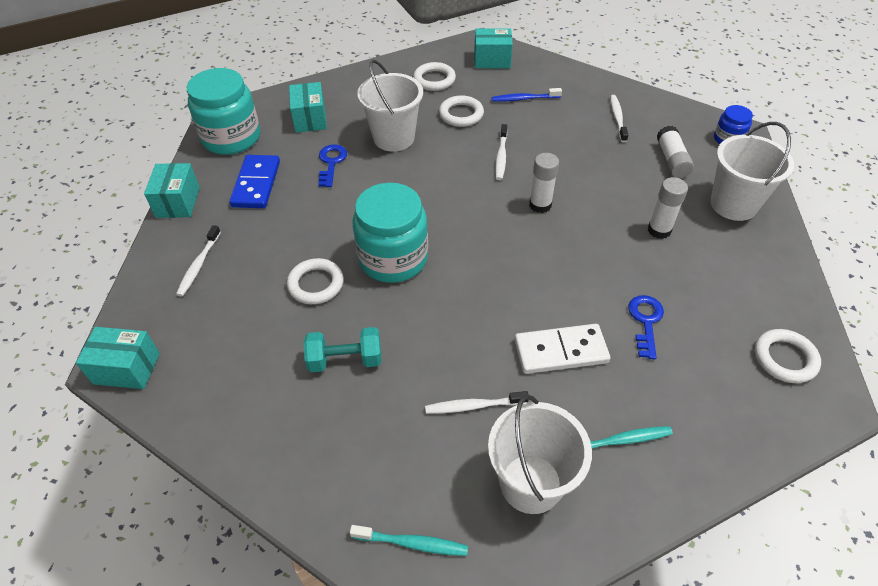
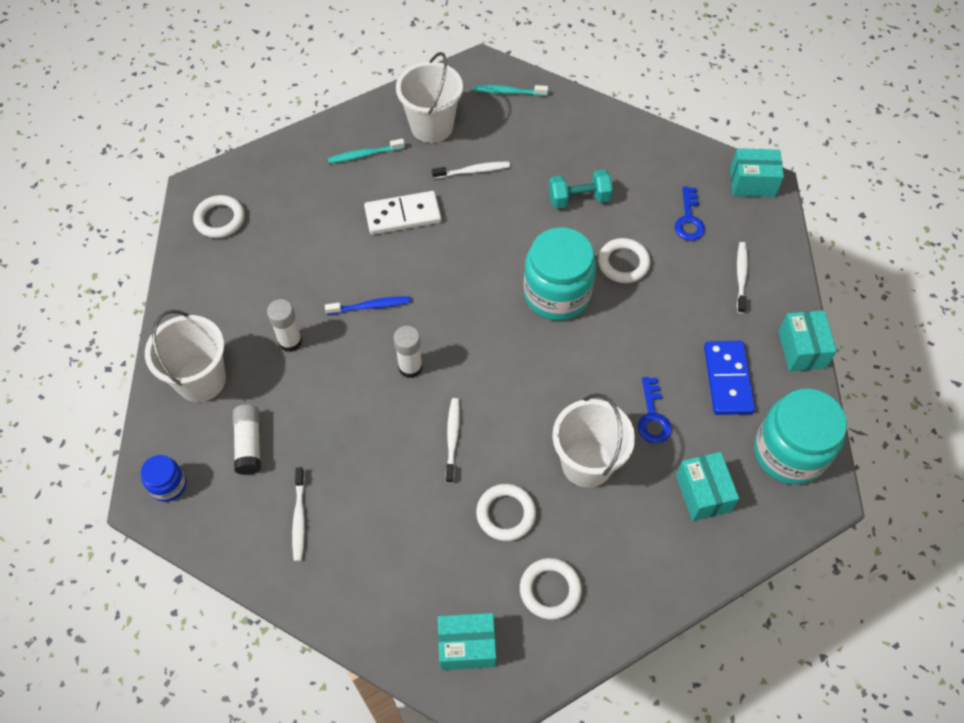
camera: 175 degrees right, 10 degrees up
(524, 99) = (421, 552): blue toothbrush -> blue toothbrush (371, 306)
(645, 321) = (327, 244): blue key -> blue key (689, 219)

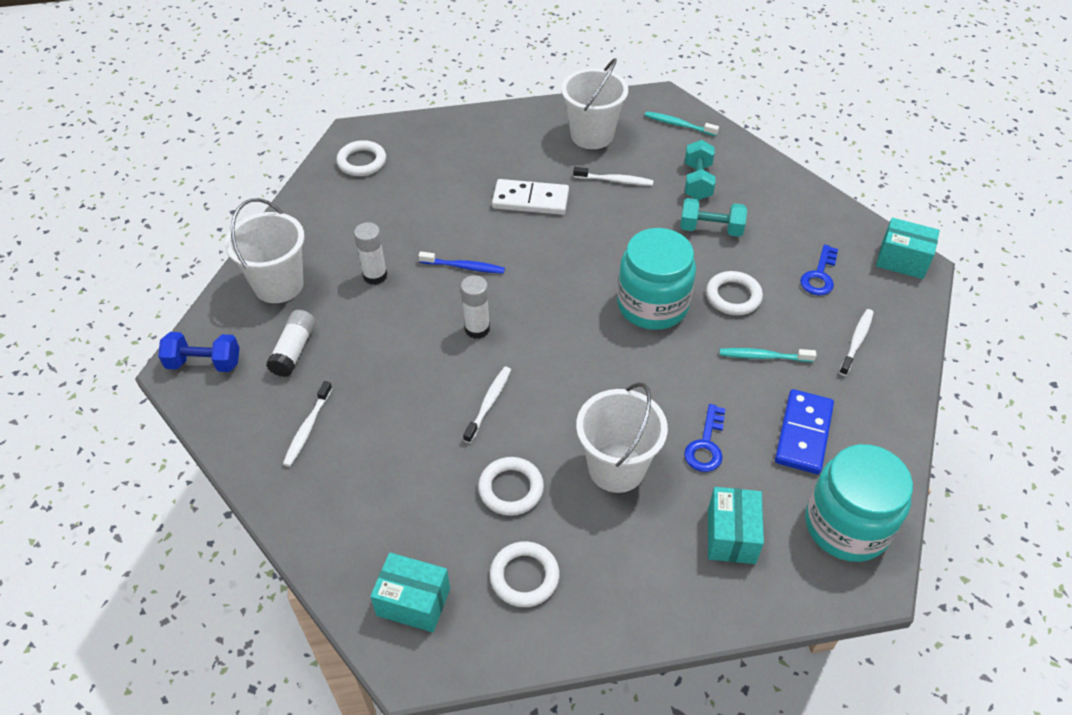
camera: 20 degrees right, 10 degrees down
(168, 485) = (204, 363): blue jar -> blue dumbbell
(364, 155) = (517, 143): turquoise toothbrush -> turquoise toothbrush (763, 356)
(548, 151) = (697, 182): none -> turquoise dumbbell
(801, 349) = (899, 429): turquoise box -> none

